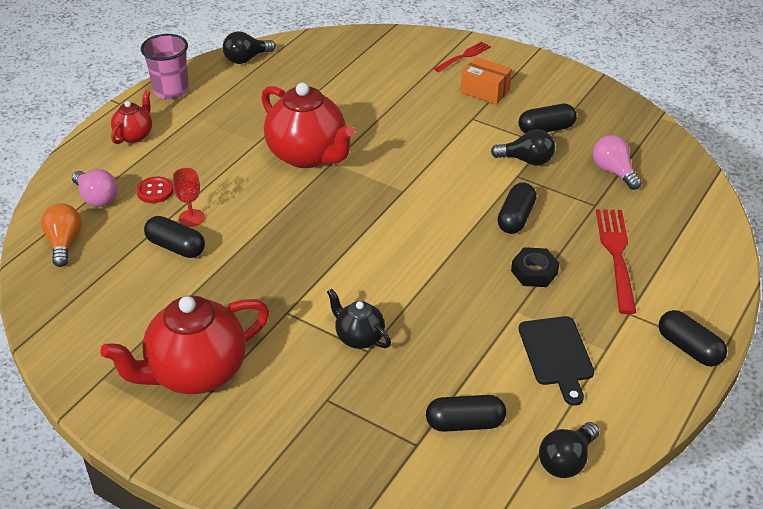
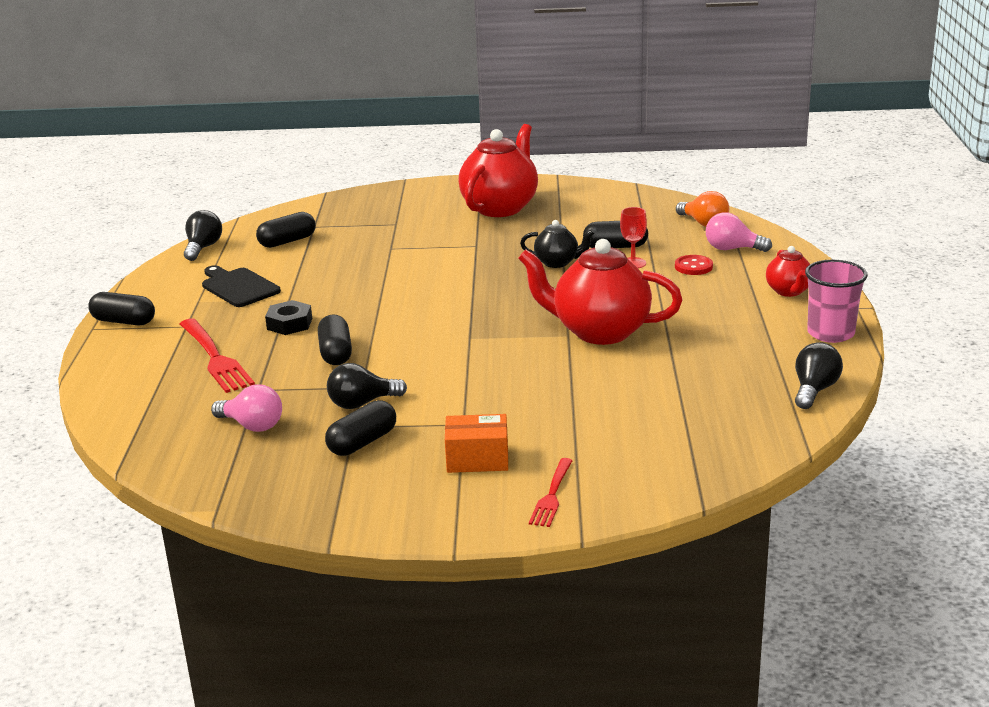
camera: 150 degrees right, 15 degrees down
(359, 337) = (405, 251): black teapot -> black teapot (557, 262)

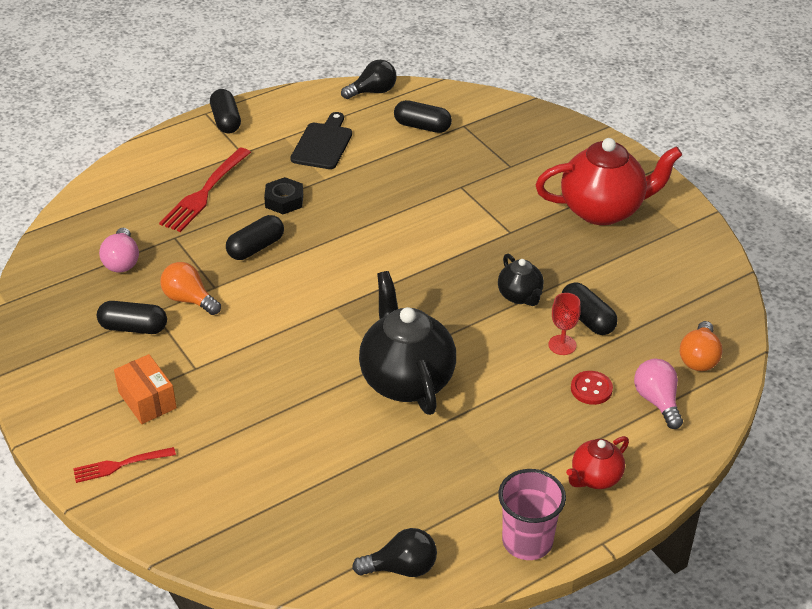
camera: 55 degrees right, 15 degrees up
(362, 403) = (189, 299): black light bulb -> orange light bulb
(599, 332) = (406, 380): red teapot -> black teapot

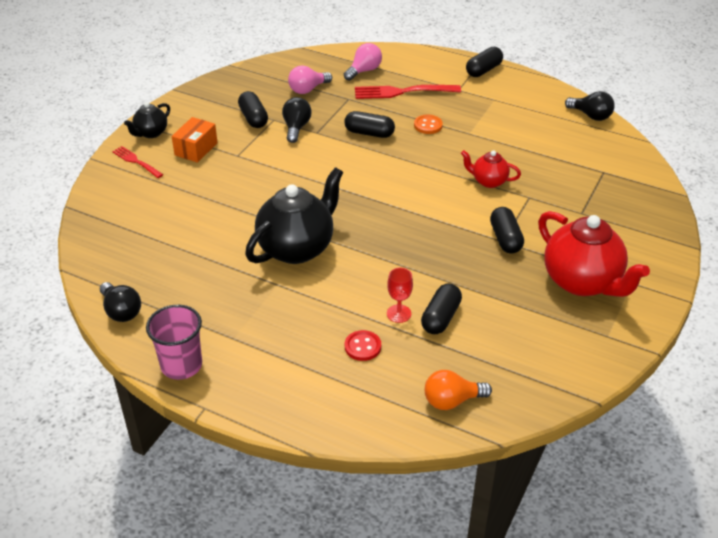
camera: 60 degrees right, 0 degrees up
(189, 299) = (296, 128): orange light bulb -> black light bulb
(284, 200) = (428, 125): black nut -> orange button
(323, 144) = (505, 117): black cutting board -> none
(422, 126) = (578, 153): black capsule -> black capsule (505, 239)
(520, 296) = (433, 272): black teapot -> black teapot (151, 133)
(595, 478) = (268, 381): red teapot -> red teapot (488, 181)
(657, 401) = (379, 390): pink light bulb -> pink light bulb (364, 71)

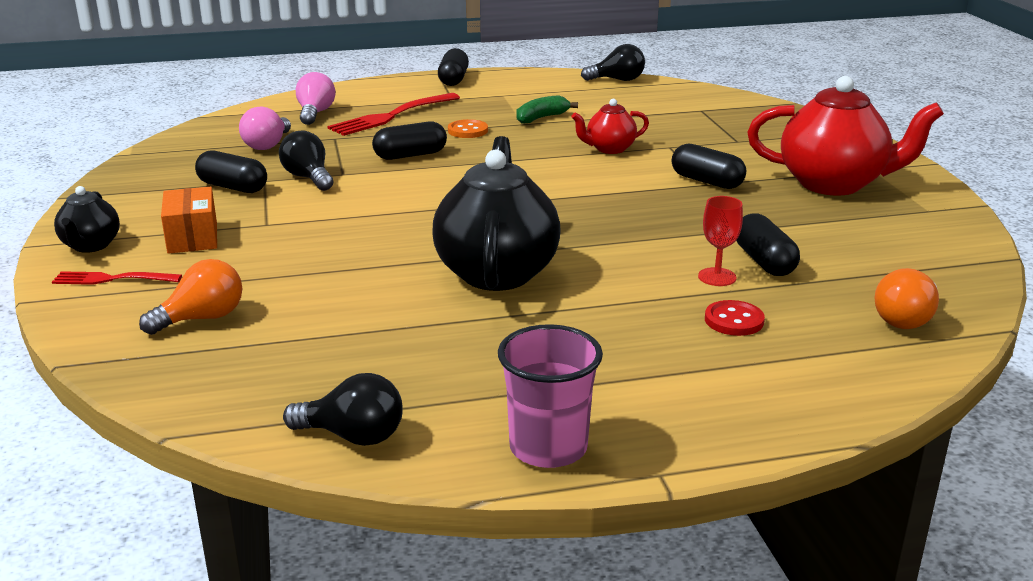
camera: 40 degrees left, 15 degrees down
(143, 208) = (202, 318): none -> orange light bulb
(487, 133) = (541, 118): none -> green banana

